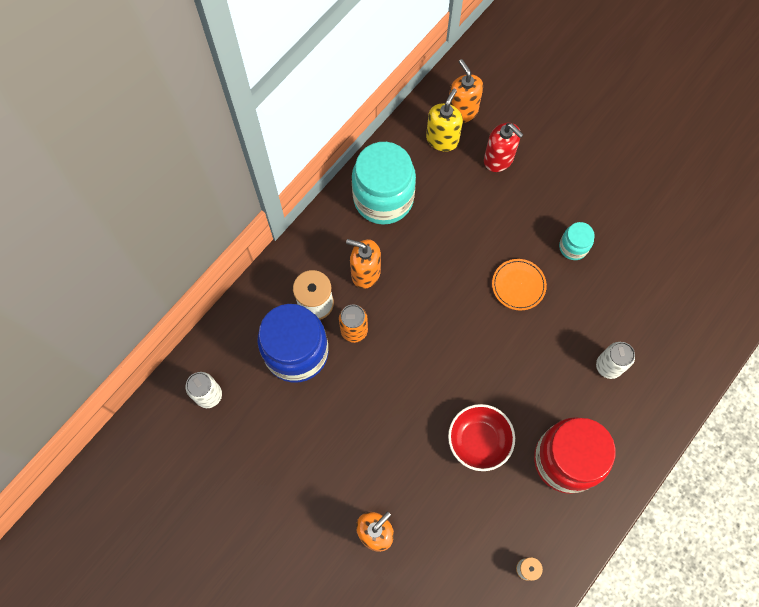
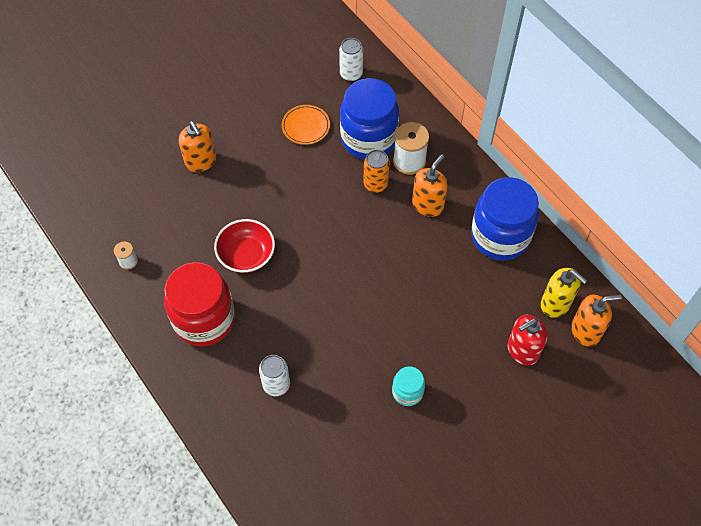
camera: 105 degrees right, 10 degrees down
(383, 198) = (500, 236): turquoise jar -> blue jar
(518, 285) = (381, 329): orange plate -> orange plate (306, 126)

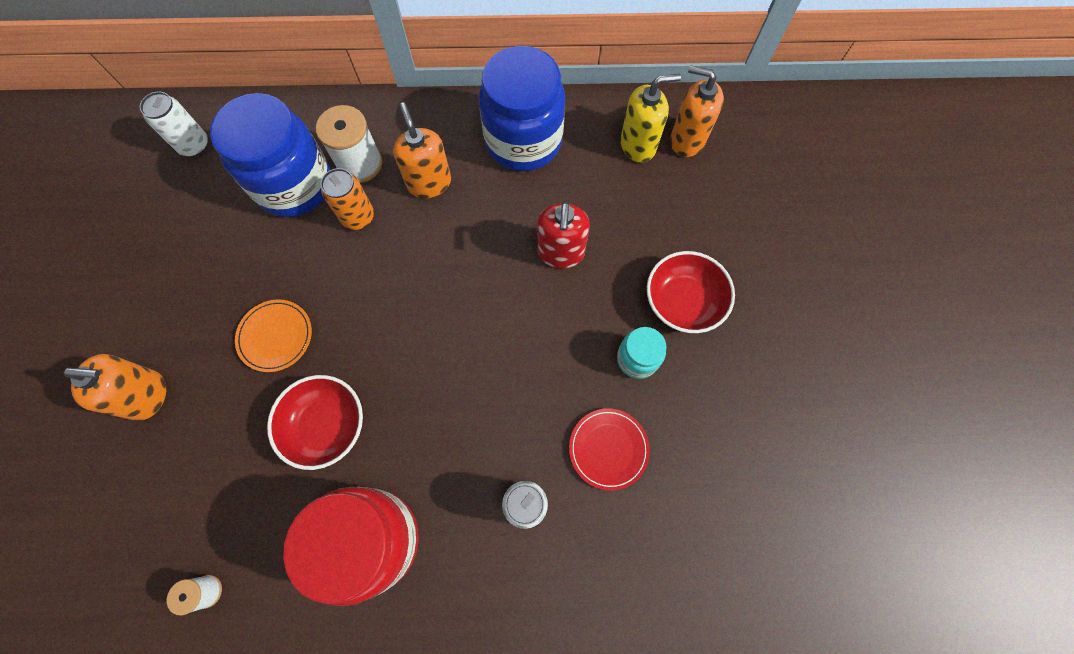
camera: 55 degrees left, 10 degrees up
(306, 126) = (215, 239): orange plate -> orange plate (275, 336)
(340, 409) = (608, 449): none -> red plate
(466, 396) = (683, 301): none -> red bowl
(522, 350) = (668, 211): red soap dispenser -> red soap dispenser (560, 253)
(585, 331) = (687, 140): orange soap dispenser -> orange soap dispenser turned 90 degrees counterclockwise

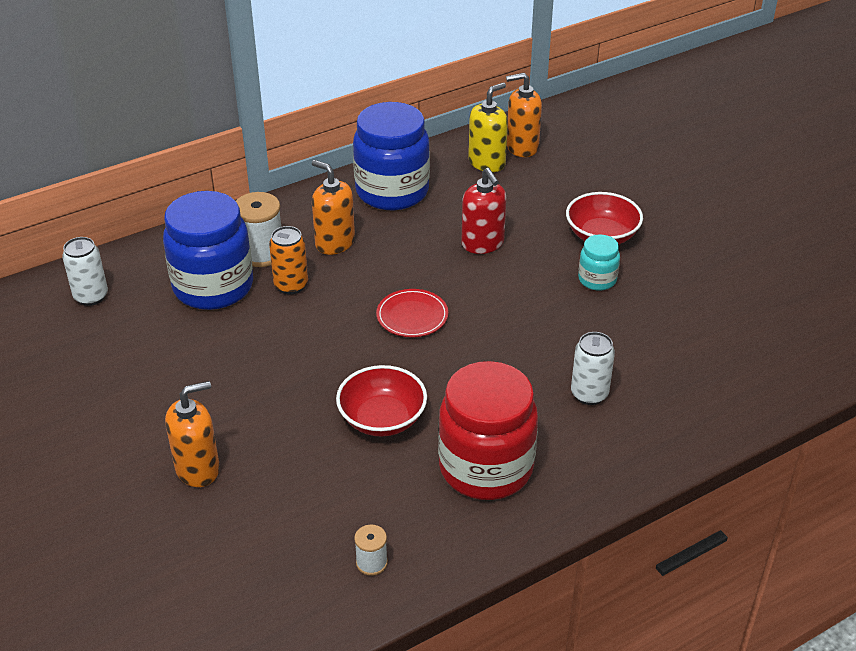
camera: 30 degrees left, 30 degrees down
(275, 336) = (285, 384): orange plate -> none
(608, 449) = (622, 337): red plate -> red plate (412, 316)

